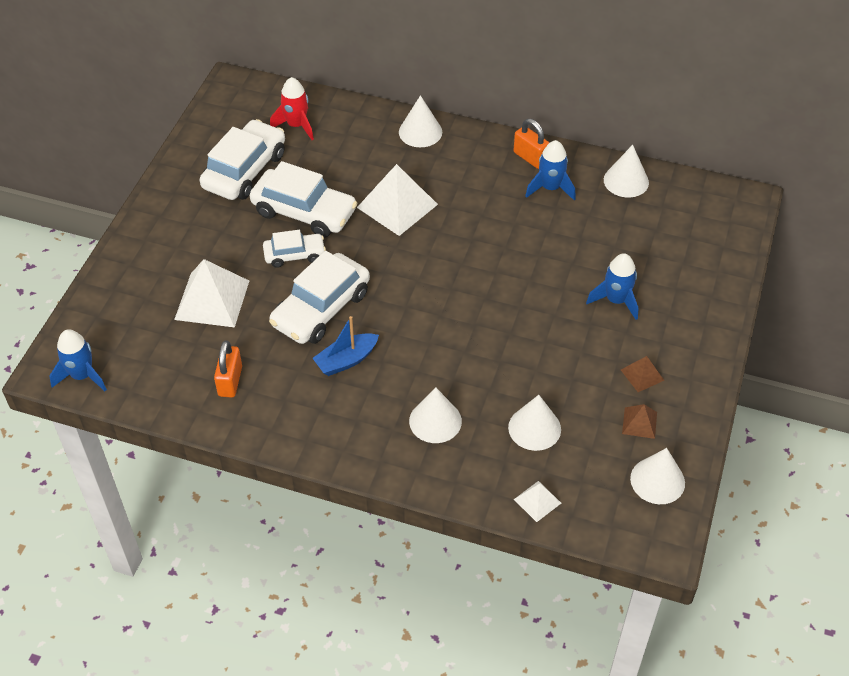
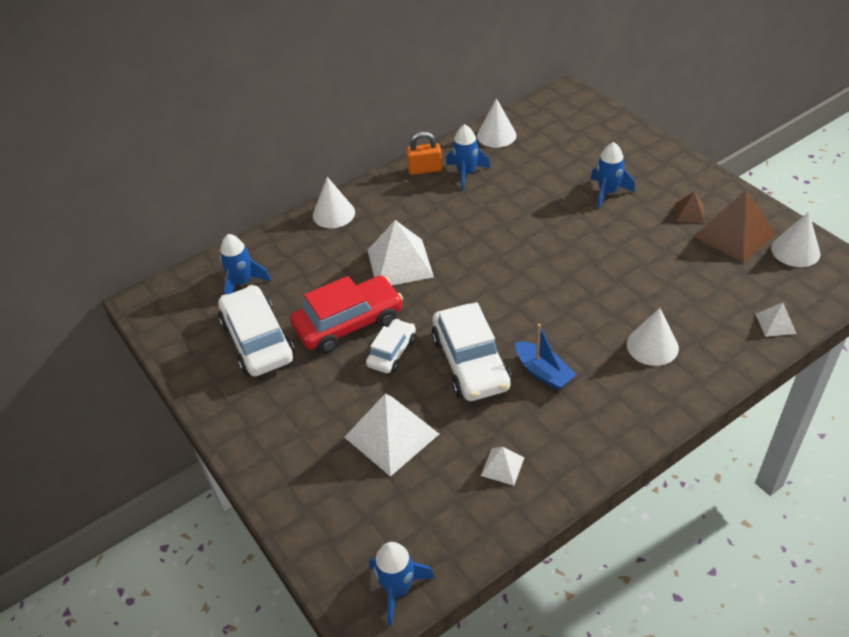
camera: 50 degrees left, 5 degrees down
(230, 381) = (502, 466): orange padlock -> white pyramid
(296, 125) = (242, 283): red rocket -> blue rocket
(304, 212) = (348, 323): white car -> red car
(346, 360) = (543, 372): blue boat -> blue boat turned 45 degrees counterclockwise
(534, 428) = (701, 292): white cone -> none
(639, 423) = (734, 234): brown pyramid -> brown pyramid, size x2.03

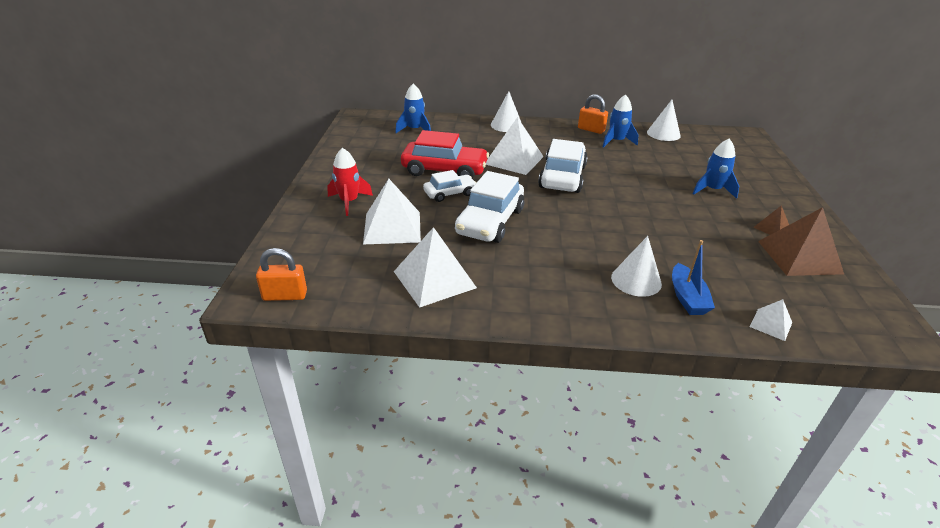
camera: 35 degrees right, 10 degrees down
(258, 341) = (386, 154): white car -> white car (562, 177)
(306, 434) = (349, 202): none -> red rocket
(398, 589) = (285, 295): blue rocket -> orange padlock
(502, 466) = (434, 279): white pyramid -> white pyramid, size x2.03
(543, 372) = (531, 251): blue boat -> blue boat (687, 298)
(795, 251) = (852, 293): white cone -> none

